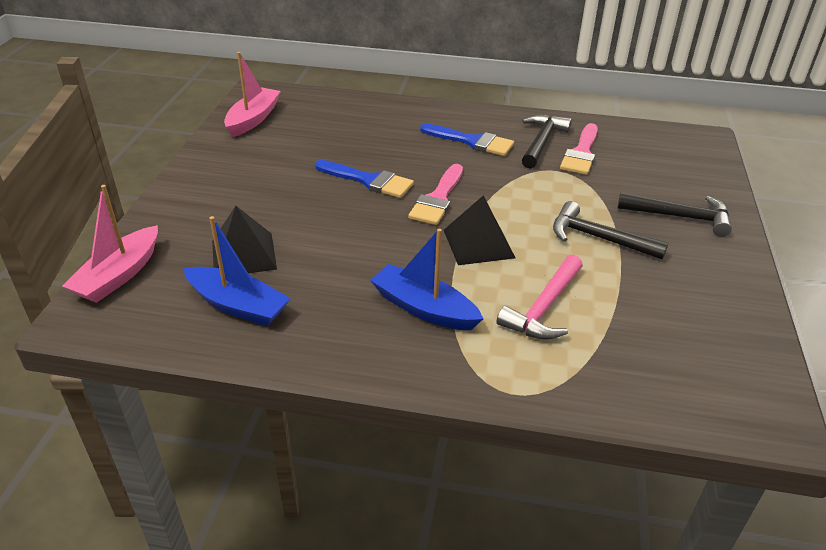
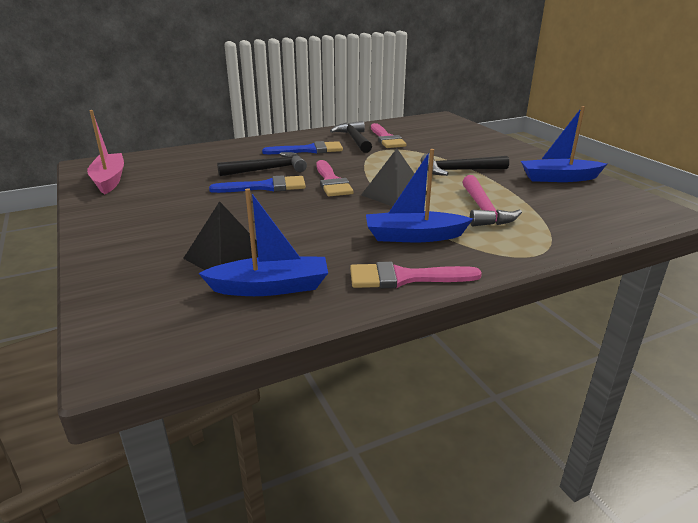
camera: 35 degrees left, 10 degrees down
(119, 275) = (118, 312): pink boat -> none
(351, 352) = (404, 278): none -> pink brush
(680, 217) = (484, 150): black hammer -> black hammer (268, 169)
(711, 302) = (559, 178): none -> blue boat

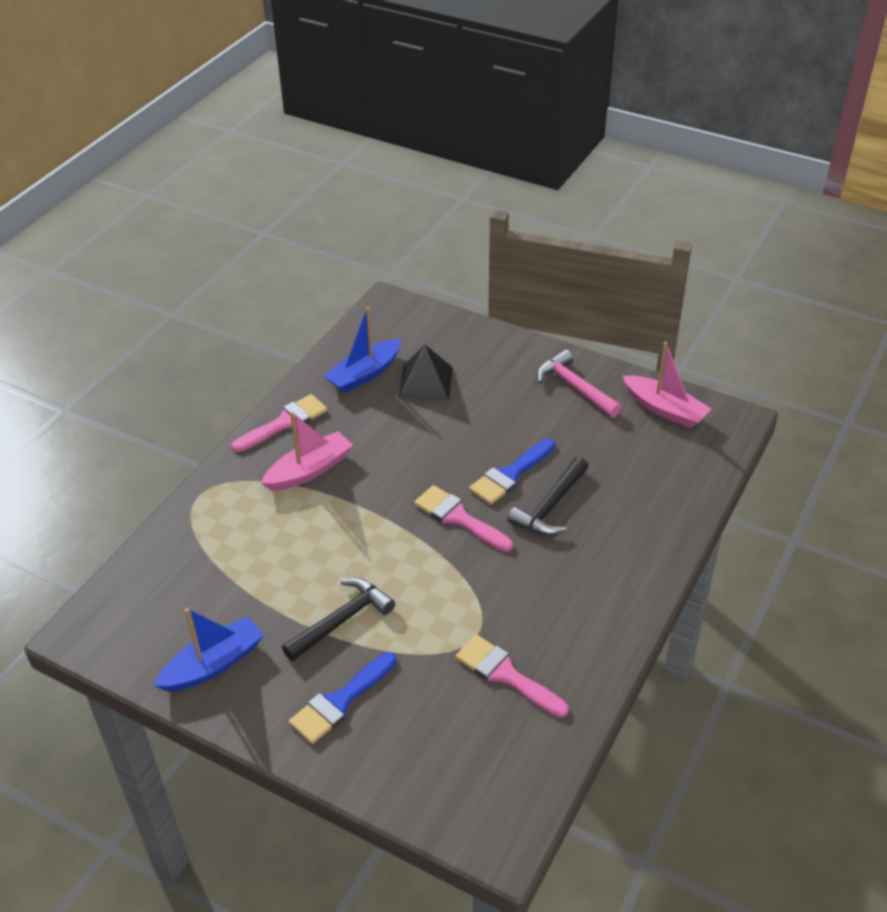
camera: 145 degrees right, 15 degrees up
(309, 150) = (564, 578): blue brush -> blue brush (340, 702)
(354, 139) = (544, 644): black hammer -> none
(394, 194) = (375, 527): black pyramid -> none
(414, 236) = (309, 470): blue boat -> pink boat
(483, 210) = (271, 543): pink hammer -> pink hammer (575, 387)

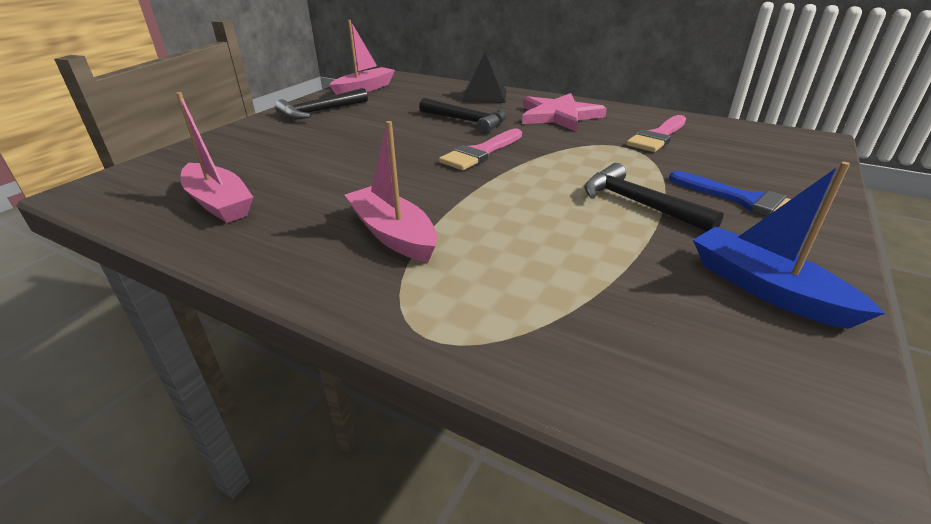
camera: 90 degrees left, 10 degrees down
(285, 423) = (282, 259): pink brush -> none
(364, 374) = (219, 203): blue boat -> pink boat
(425, 382) = (265, 168): black pyramid -> black pyramid (484, 96)
(510, 475) = (425, 134): blue brush -> none
(575, 387) = (320, 112): pink hammer -> black hammer
(575, 590) = (559, 116): none -> pink star

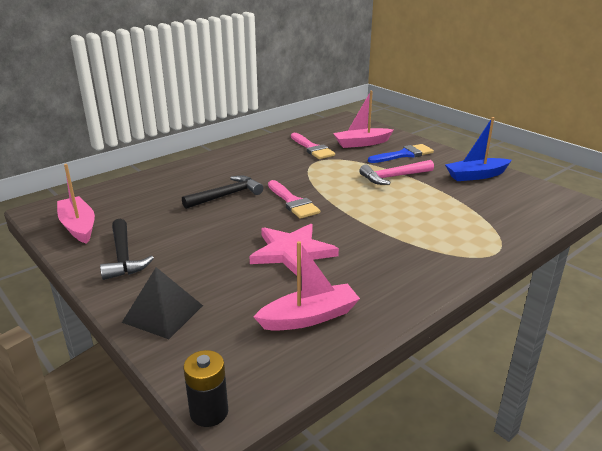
camera: 70 degrees left, 5 degrees down
(80, 186) = (209, 412): none -> black battery
(392, 234) = (395, 249): pink boat -> pink boat (362, 143)
(484, 96) = (173, 178): black pyramid -> black pyramid (163, 313)
(559, 116) = (249, 164): pink star -> pink star (292, 252)
(638, 204) = (393, 177): black hammer -> pink hammer

